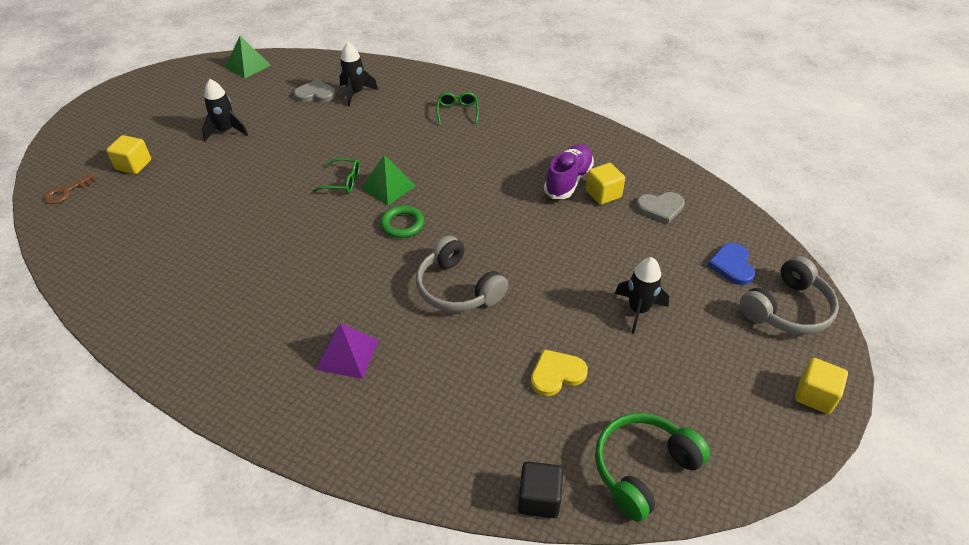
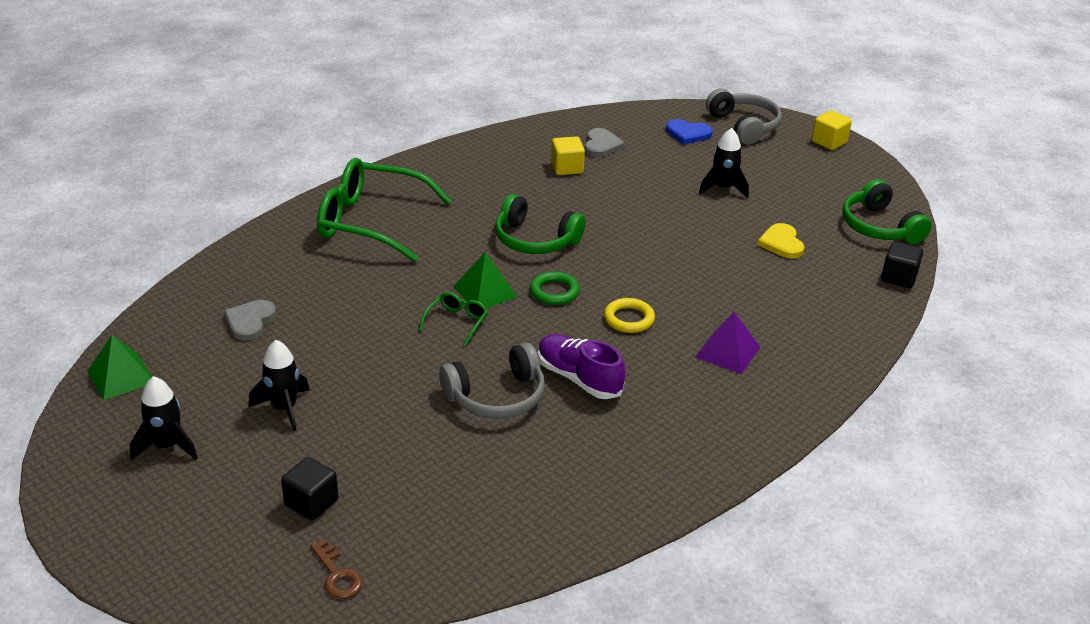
camera: 75 degrees left, 10 degrees down
(134, 165) = (311, 503): yellow cube -> black cube
(355, 93) = (274, 289): black rocket -> black rocket (167, 446)
(378, 277) = (629, 319): none -> yellow ring
(457, 112) = (371, 222): green glasses -> green glasses, size x2.37
(457, 288) = (663, 274): grey headphones -> grey headphones (497, 397)
(474, 198) = (535, 240): none -> green headphones
(568, 181) = (536, 181): purple shoe -> purple shoe (578, 378)

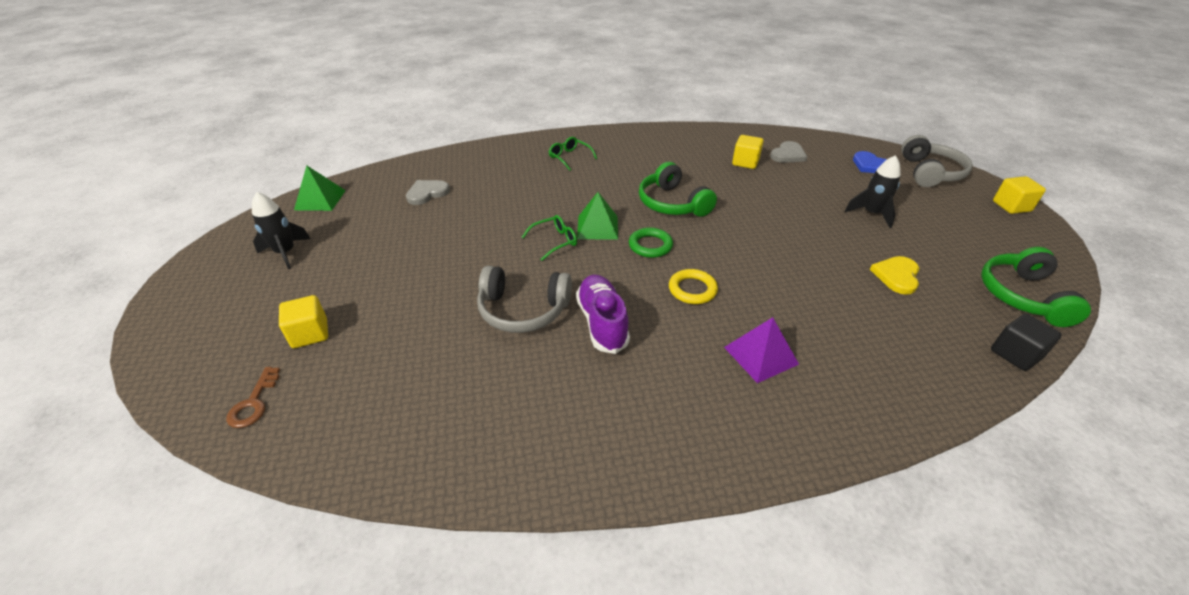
camera: 35 degrees right, 5 degrees up
(284, 408) = (377, 257): black rocket -> none
(311, 503) = (310, 334): black cube -> yellow cube
(371, 222) = (569, 157): green glasses -> green glasses, size x0.42

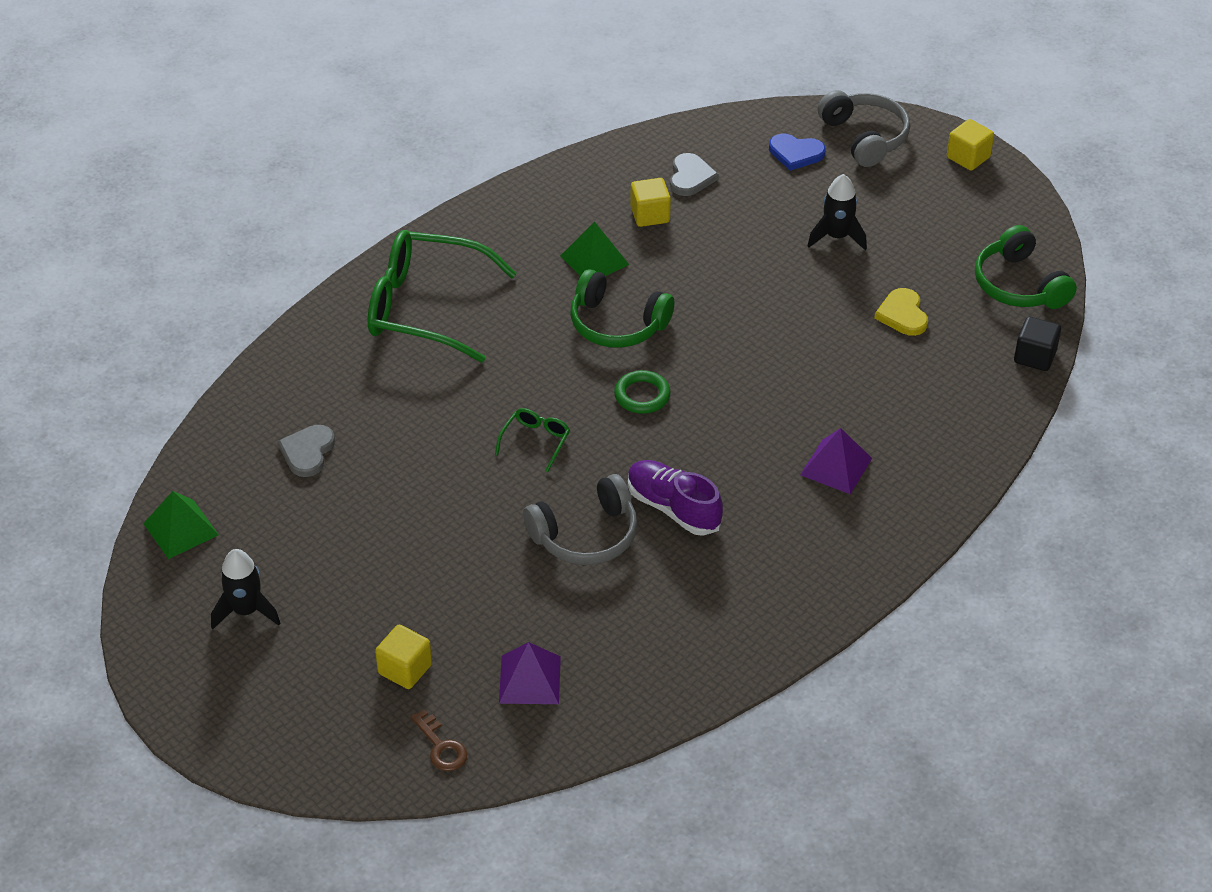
camera: 35 degrees left, 5 degrees up
(369, 389) = (529, 679): none -> purple pyramid
(569, 157) = (425, 307): green glasses -> green glasses, size x2.37
(597, 227) = (564, 399): green pyramid -> green pyramid (594, 260)
(692, 289) = (727, 428): yellow ring -> none

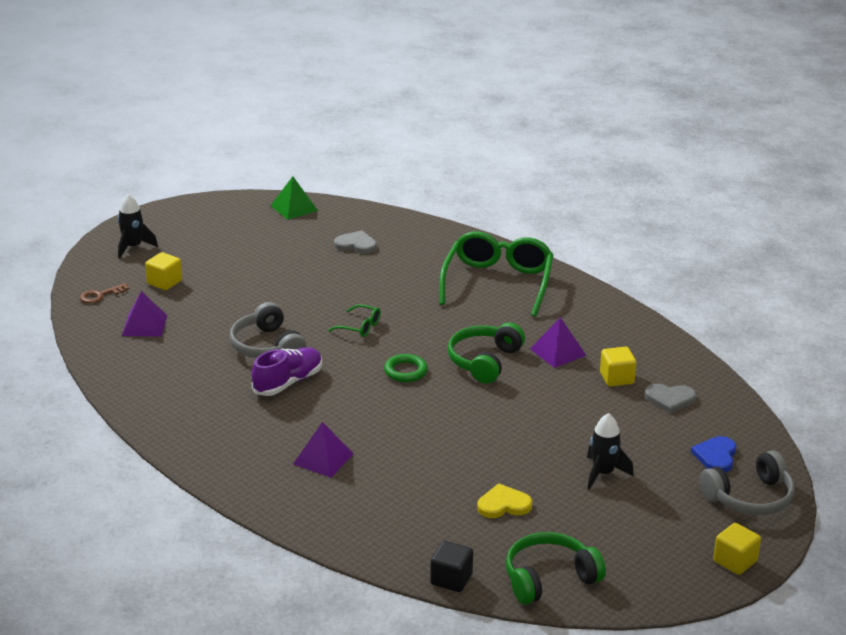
camera: 90 degrees right, 15 degrees down
(246, 611) = (223, 230): black rocket -> black rocket (133, 247)
(594, 260) = (558, 352): green pyramid -> purple pyramid

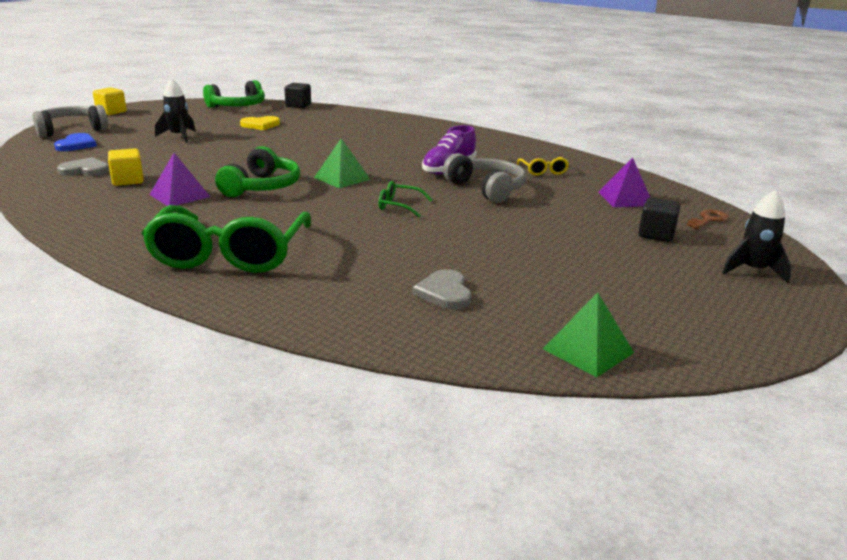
camera: 170 degrees right, 5 degrees down
(164, 282) = (656, 234): yellow cube -> black cube
(187, 373) = (543, 171): none -> yellow glasses
(323, 459) = (396, 137): purple pyramid -> none
(356, 245) = (444, 292): grey heart -> grey heart turned 75 degrees clockwise
(405, 371) = (342, 178): green ring -> green pyramid

